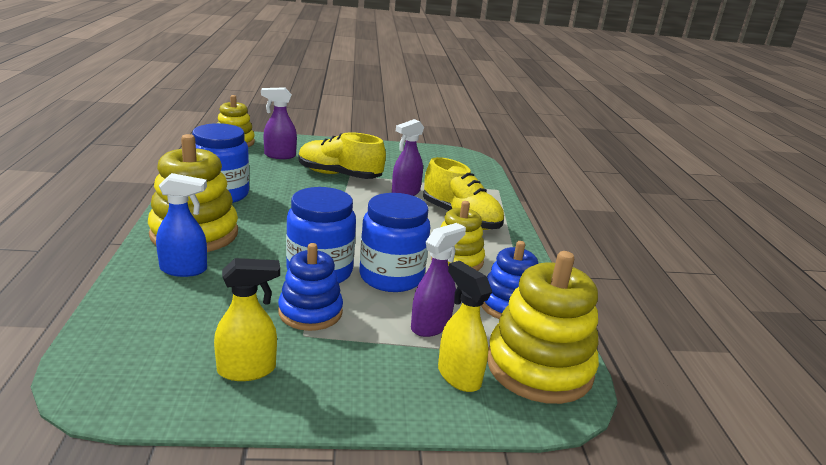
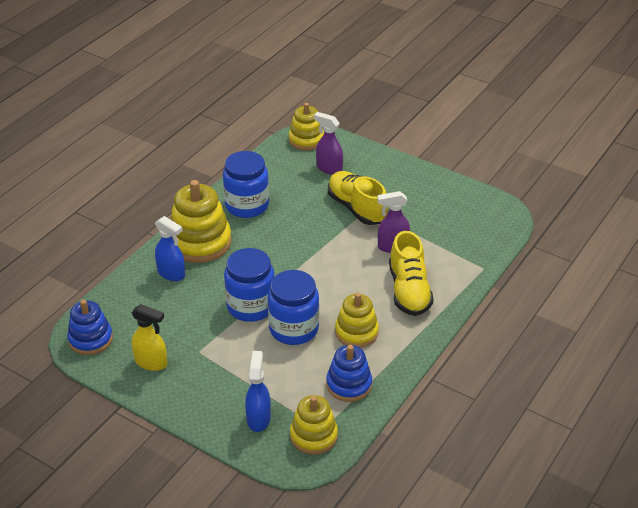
camera: 40 degrees right, 15 degrees up
(310, 312) = (216, 337): blue stacking toy -> blue stacking toy (90, 339)
(431, 325) = (279, 378): purple spray bottle -> none
(458, 376) = (258, 418): yellow spray bottle -> blue spray bottle
(539, 367) = (313, 436): yellow stacking toy -> yellow stacking toy, size x0.63

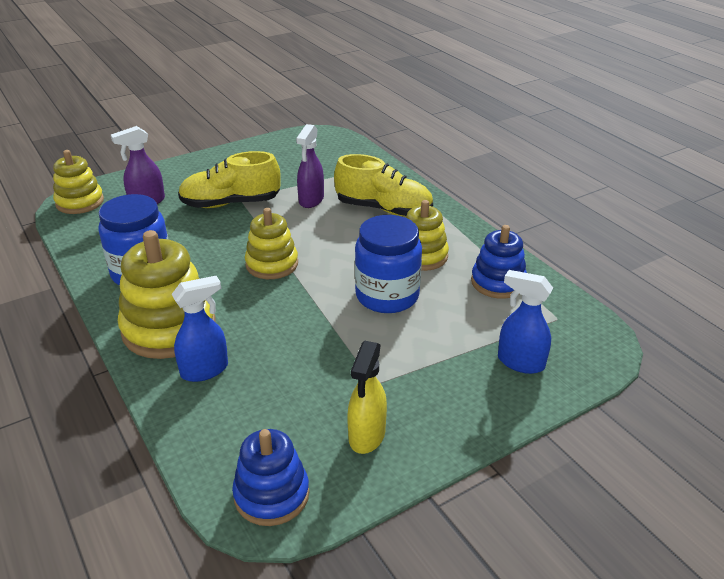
camera: 65 degrees left, 5 degrees down
(151, 363) = (366, 436): yellow spray bottle -> yellow spray bottle turned 150 degrees clockwise
(251, 306) = (324, 317): blue jar -> none
(313, 436) = (565, 328): yellow stacking toy -> yellow stacking toy (272, 264)

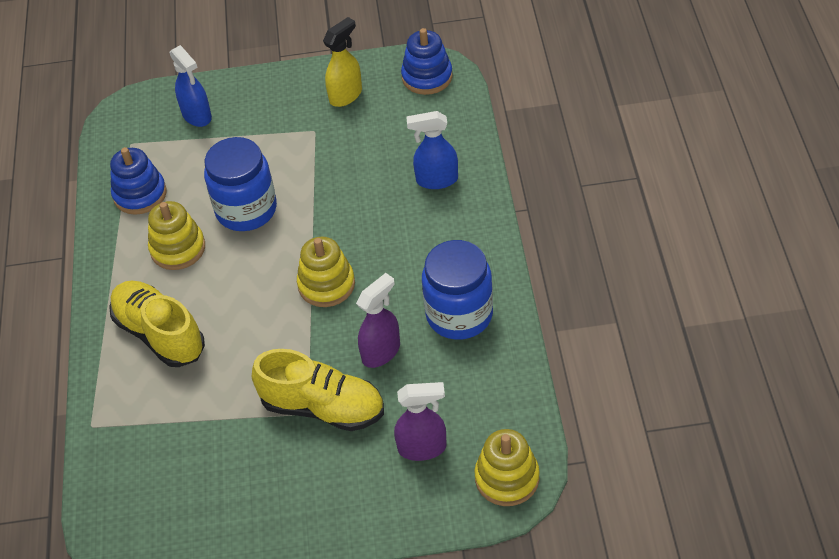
camera: 150 degrees left, 15 degrees up
(169, 328) = (452, 232): yellow stacking toy -> none
(311, 200) = (228, 380): purple spray bottle -> purple spray bottle (381, 352)

